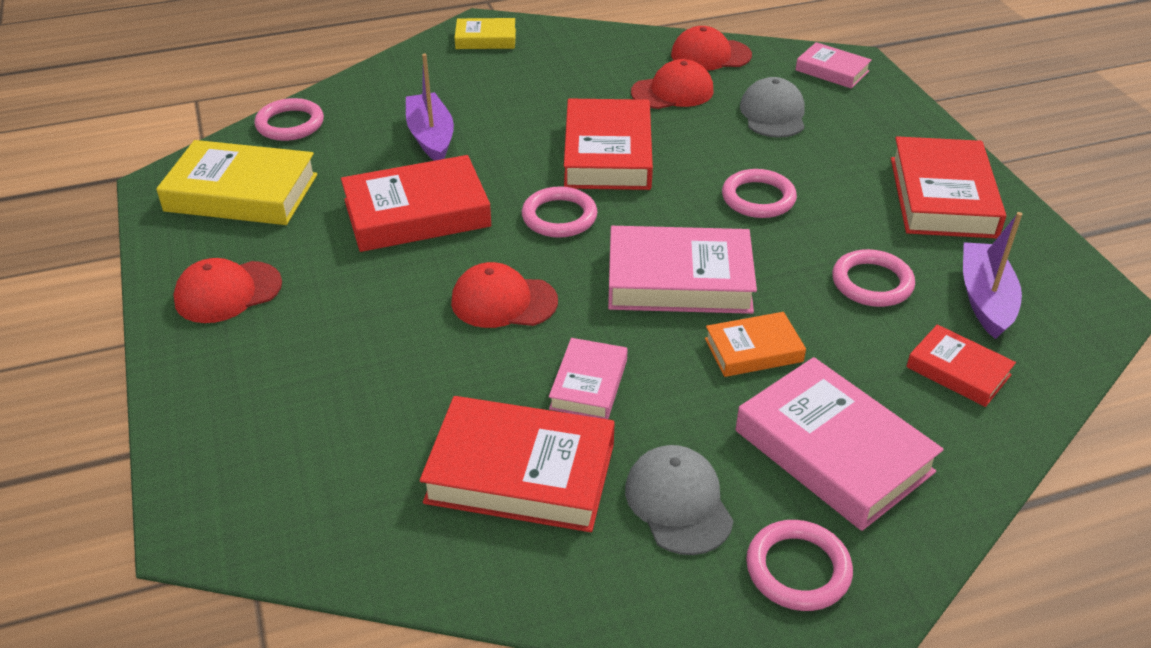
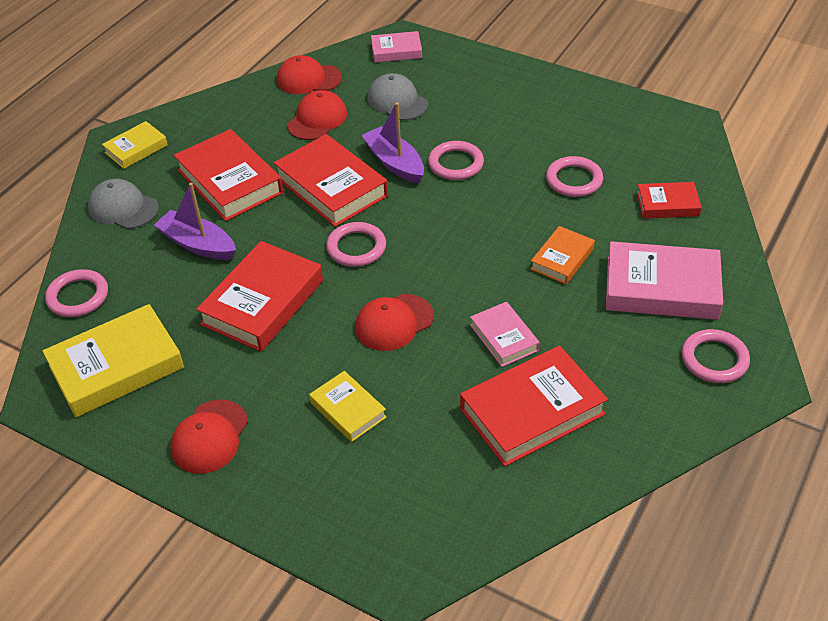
camera: 40 degrees left, 5 degrees up
(360, 348) = (348, 410): none -> yellow book
(678, 502) = (625, 368): grey cap -> grey cap (123, 208)
(679, 279) = (474, 243): pink book -> none
(710, 55) = (308, 79): red cap -> red cap turned 45 degrees clockwise
(942, 197) = (550, 104): red book -> red book (230, 181)
(985, 299) = (636, 155): purple boat -> purple boat (394, 163)

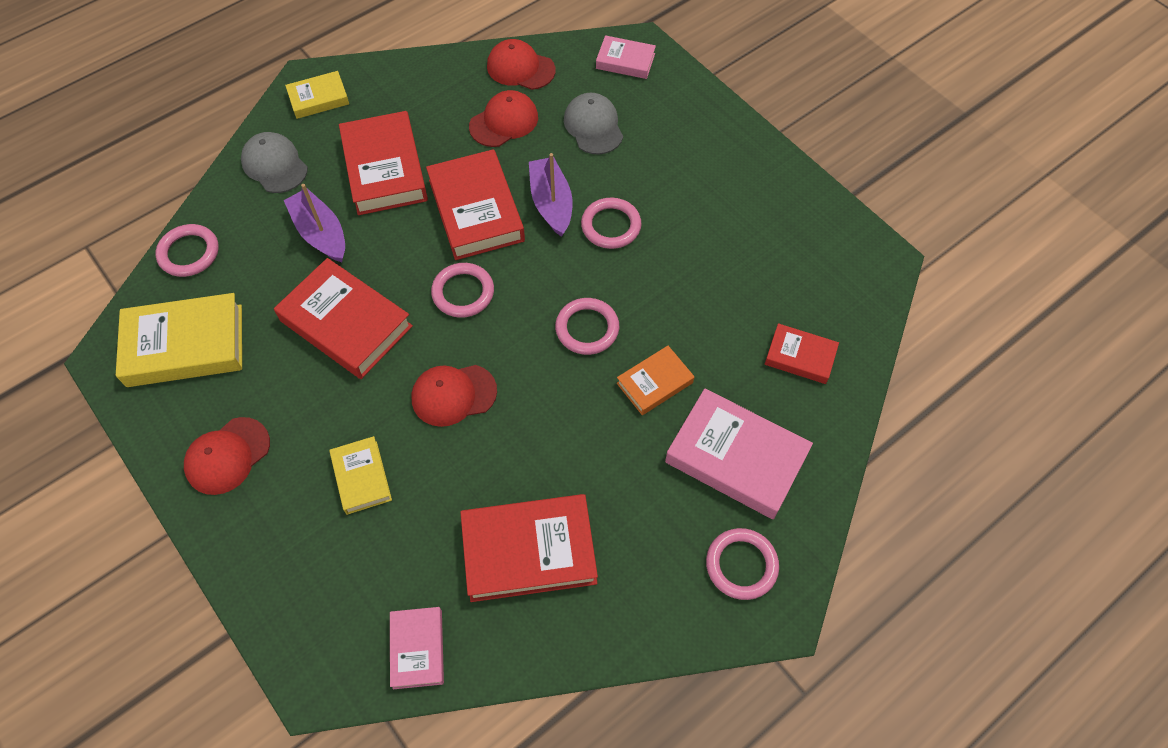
camera: 20 degrees right, 15 degrees up
(263, 302) = (346, 323): red book -> red book turned 75 degrees clockwise
(504, 338) = (548, 454): pink book -> pink book (418, 649)
(574, 180) = (719, 290): pink ring -> pink ring (587, 328)

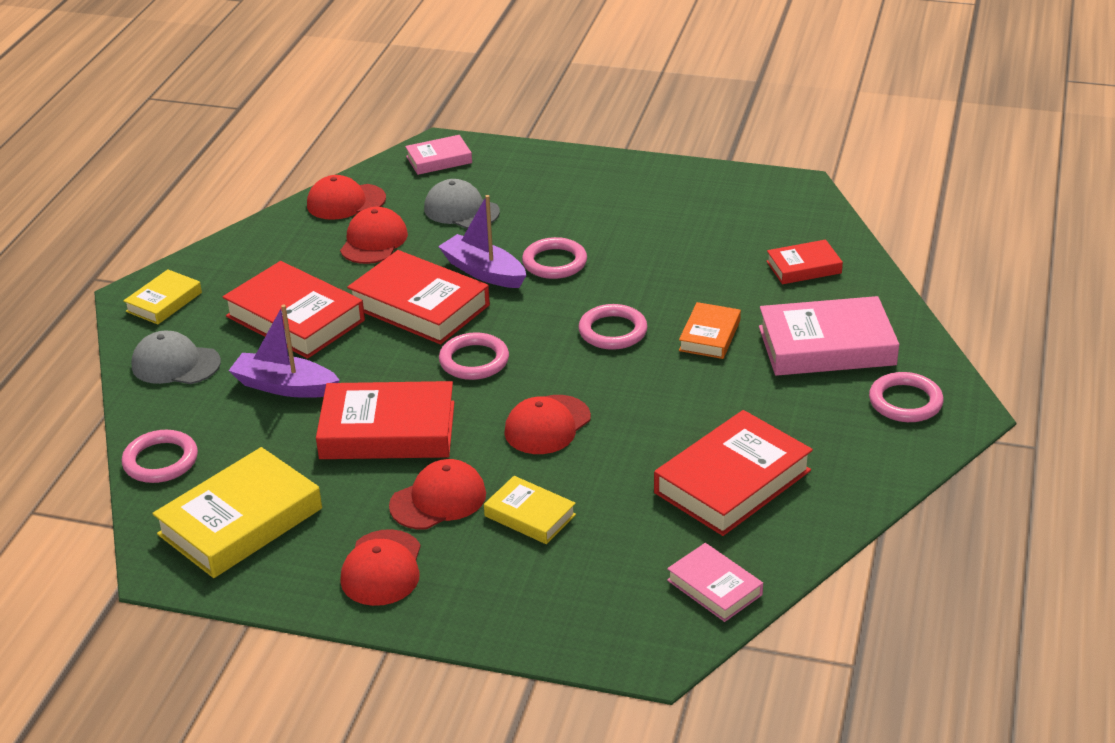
camera: 35 degrees left, 25 degrees down
(318, 416) = (438, 499): none -> red cap

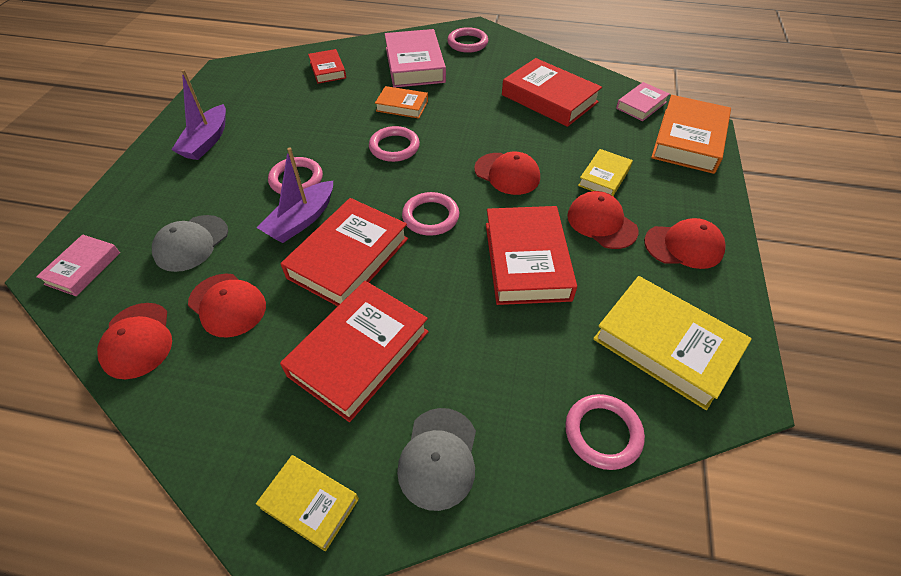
camera: 95 degrees left, 15 degrees up
(285, 386) = (473, 343): purple boat -> purple boat (207, 141)
(374, 241) = (227, 305): red cap -> red cap turned 150 degrees counterclockwise
(439, 160) = (83, 268): pink book -> pink book turned 45 degrees clockwise
(611, 626) = (688, 140): none -> orange book

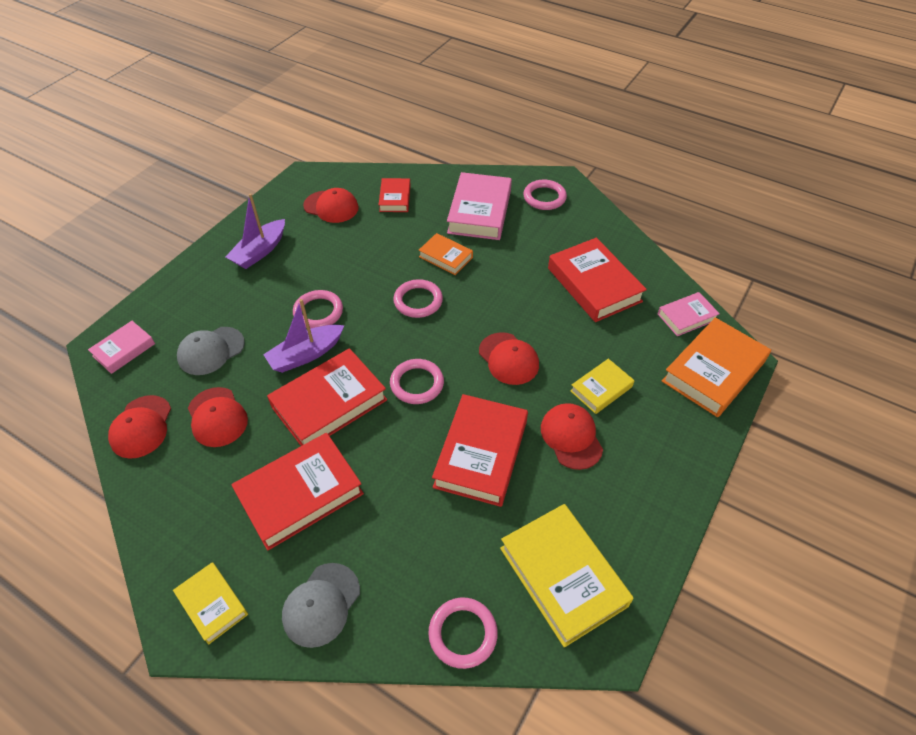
camera: 20 degrees right, 0 degrees up
(684, 246) = (638, 485): red cap -> red cap (331, 207)

